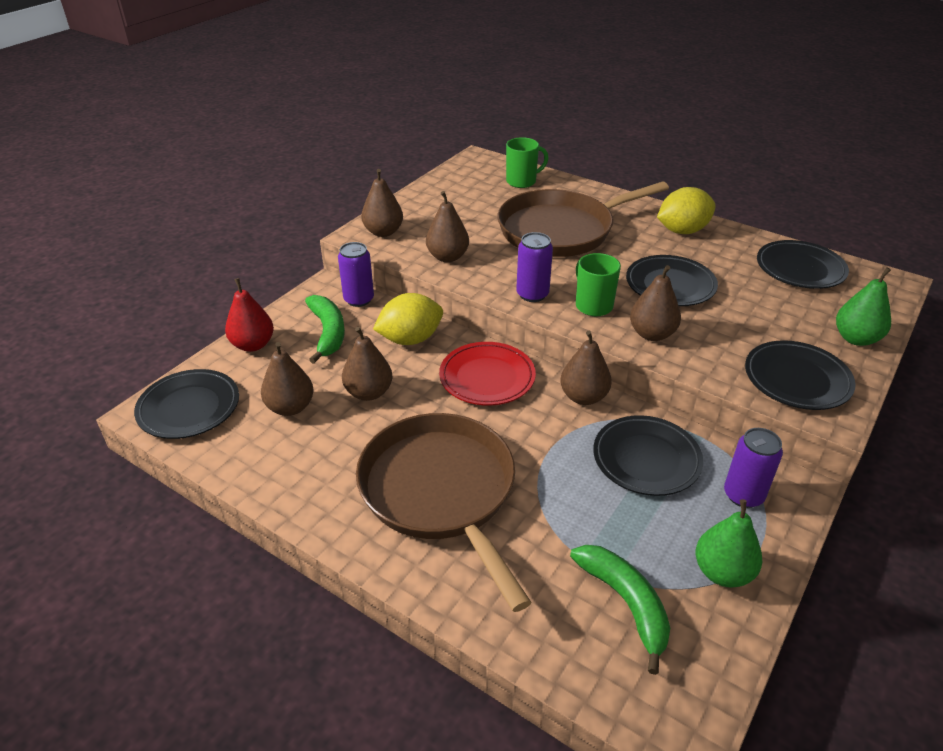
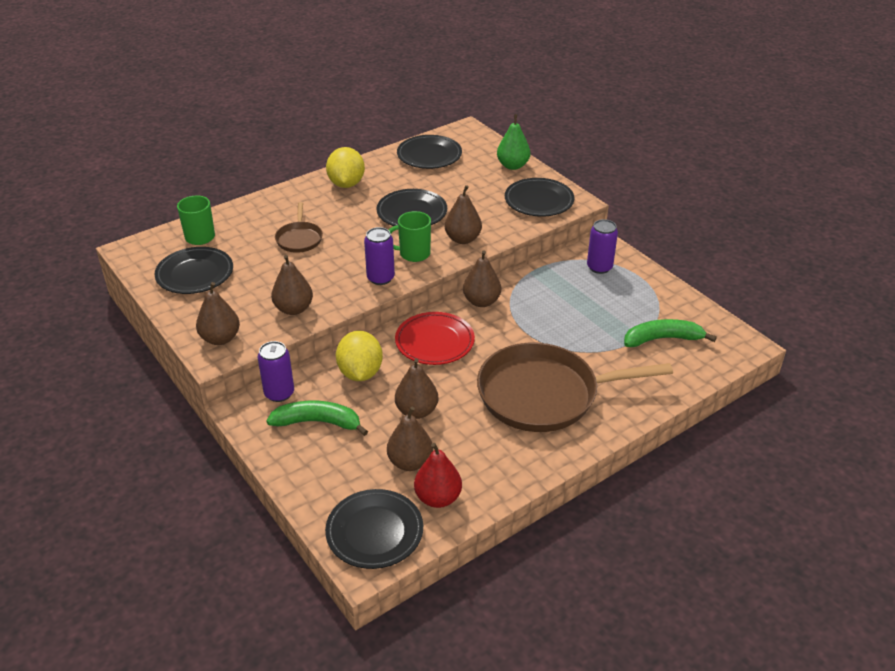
camera: 70 degrees left, 0 degrees up
(253, 345) = (304, 477): red pear -> red pear (438, 498)
(560, 230) = (299, 239): brown pan -> brown pan, size x0.46
(646, 459) = (554, 294): black plate -> black plate (195, 274)
(722, 572) = (652, 296): green pear -> none

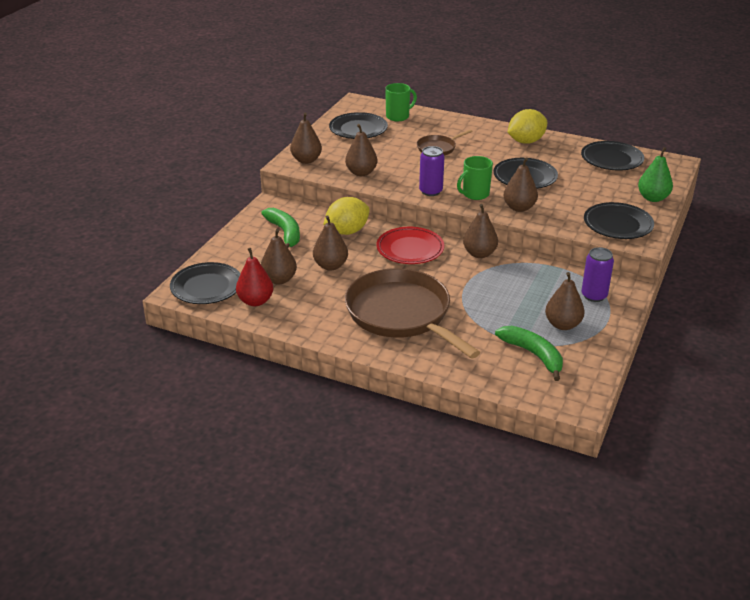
camera: 60 degrees right, 5 degrees down
(279, 393) = (298, 210): purple can -> none
(413, 254) = (475, 194): green mug -> green mug turned 90 degrees counterclockwise
(629, 303) = (562, 325): none -> brown pear

